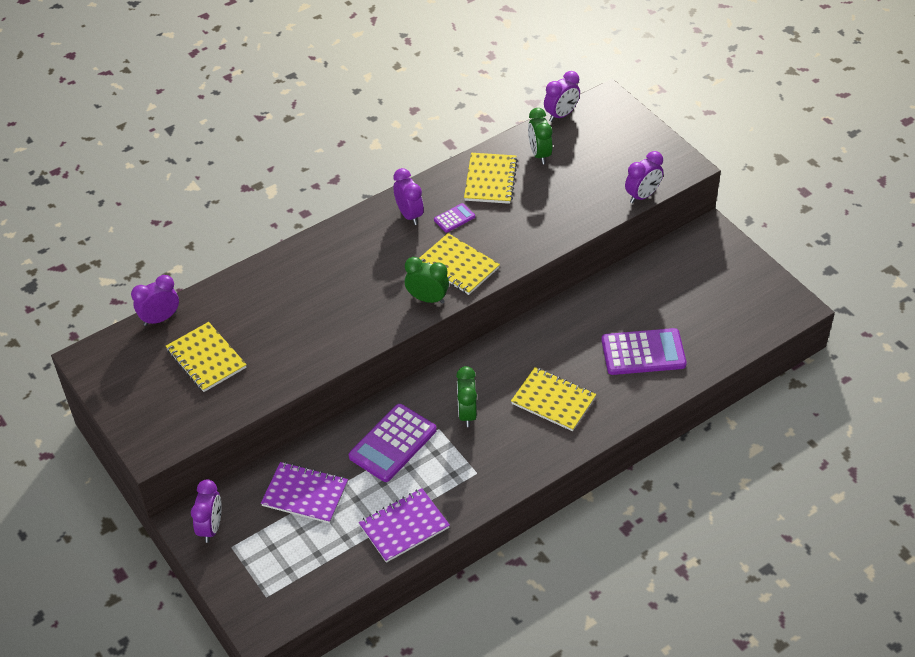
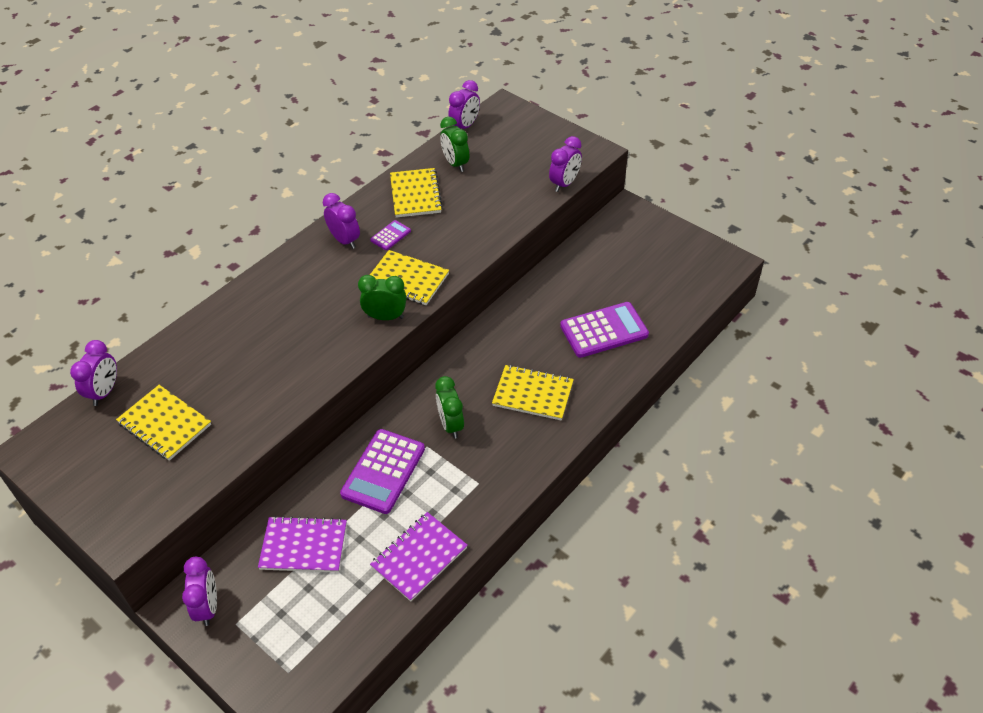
camera: 15 degrees left, 0 degrees up
(160, 318) = (104, 392): purple clock -> purple clock turned 150 degrees clockwise

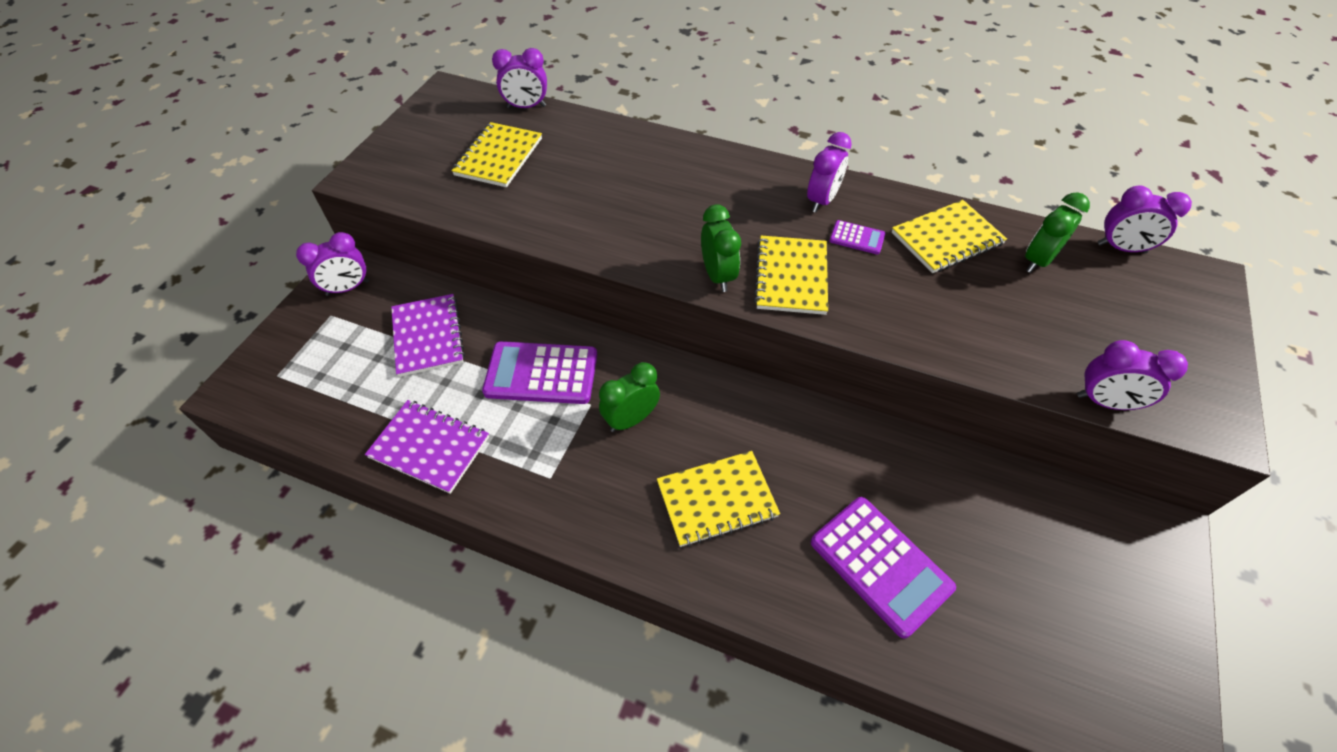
camera: 70 degrees right, 5 degrees up
(533, 394) = (717, 500): yellow notebook -> yellow notebook turned 75 degrees clockwise

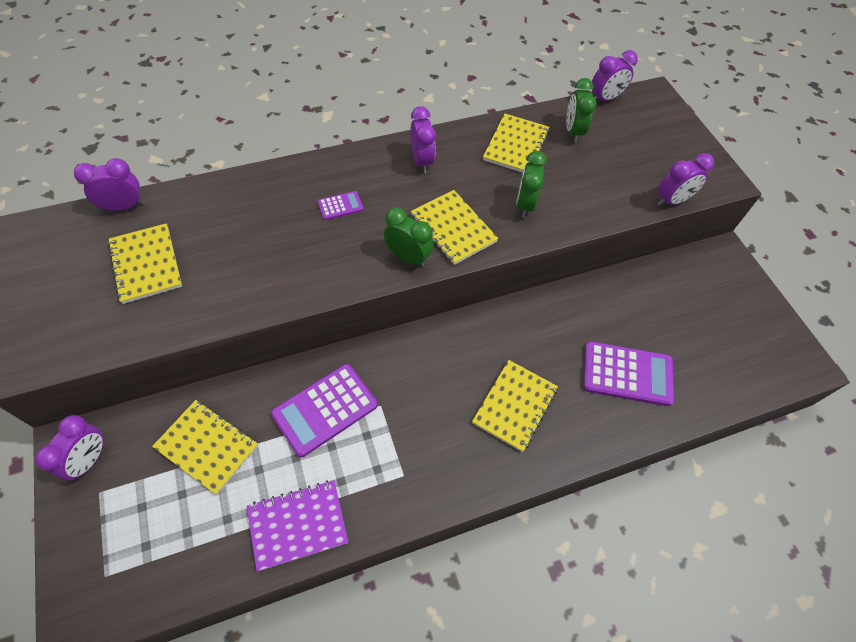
camera: 45 degrees left, 5 degrees up
(428, 336) = (207, 446): purple notebook -> yellow notebook
(526, 107) = (124, 207): purple clock -> purple clock turned 150 degrees counterclockwise
(631, 419) = (416, 395): green clock -> green clock (525, 205)
(857, 238) = (466, 176): purple calculator -> purple calculator (340, 206)

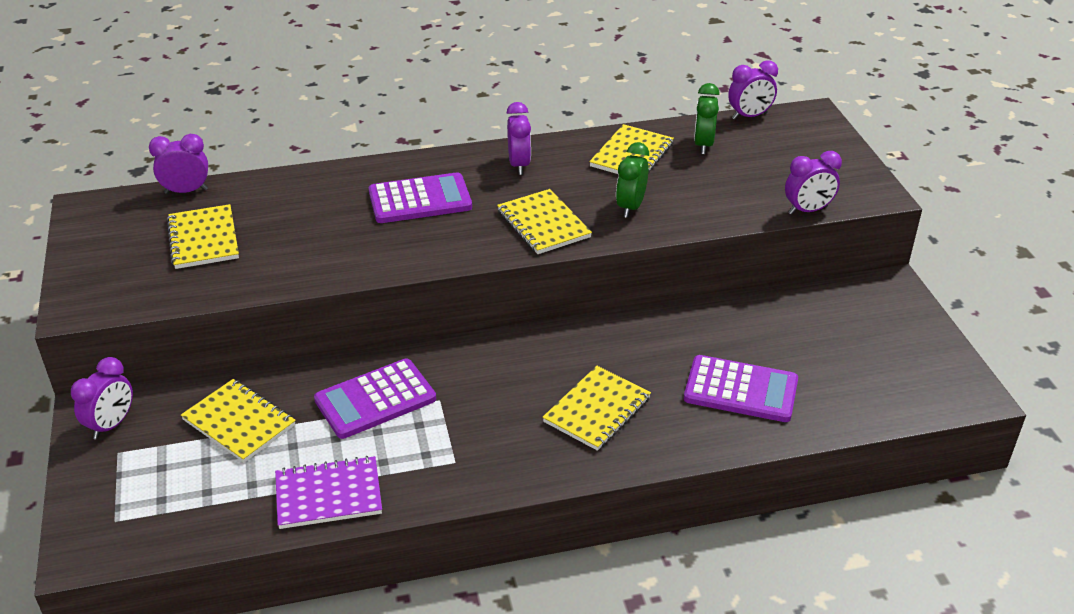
camera: 10 degrees right, 20 degrees down
(340, 206) = (420, 200): purple calculator -> purple calculator, size x2.07
(408, 257) = (487, 246): green clock -> none

